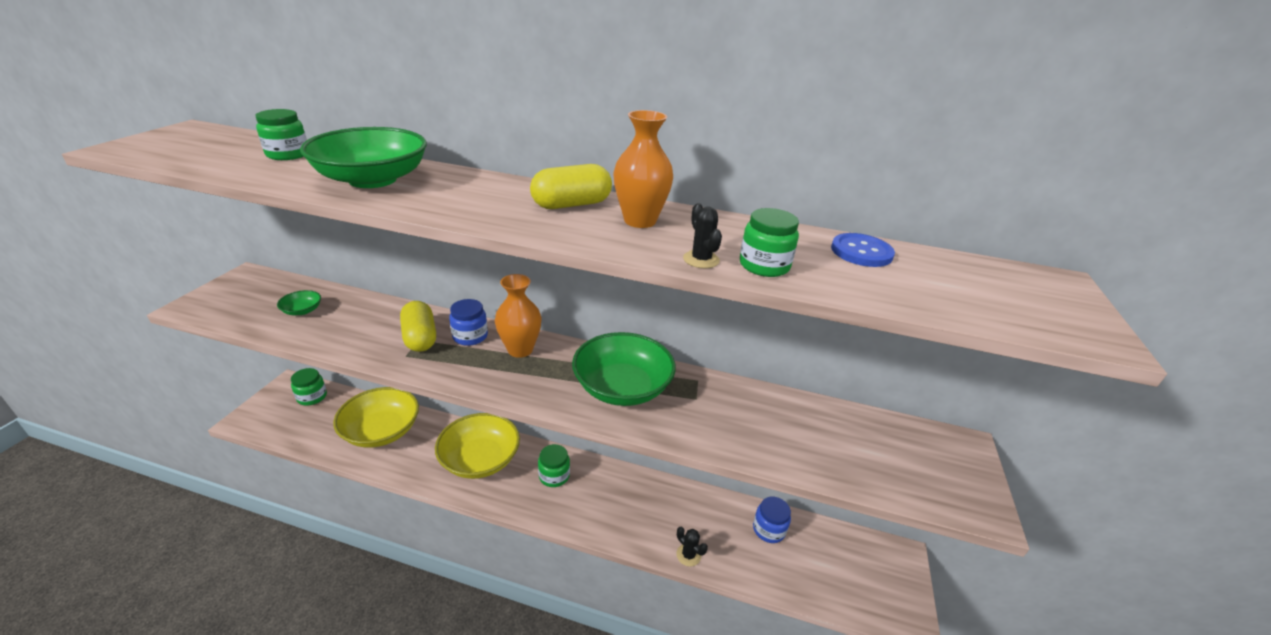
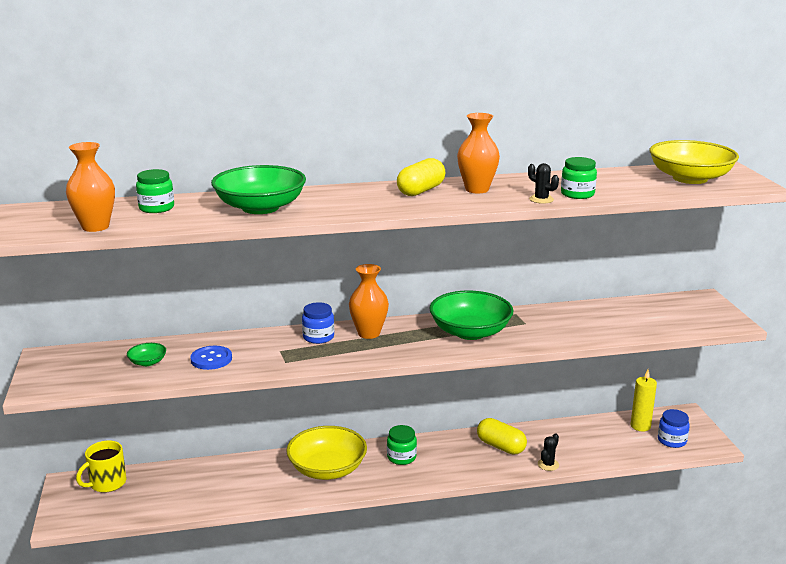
camera: 25 degrees left, 10 degrees down
(195, 160) = (95, 227): none -> orange vase
(312, 397) = (107, 483): green jar -> yellow mug
(382, 431) = (212, 482): yellow bowl -> yellow bowl (690, 178)
(420, 338) = (279, 349): yellow capsule -> yellow capsule (501, 446)
(688, 555) = (548, 464): black cactus -> black cactus turned 75 degrees counterclockwise
(768, 529) = (590, 431): blue jar -> blue jar (672, 440)
(832, 548) = (640, 426): none -> yellow candle
(861, 252) = (617, 176): blue button -> blue button (211, 359)

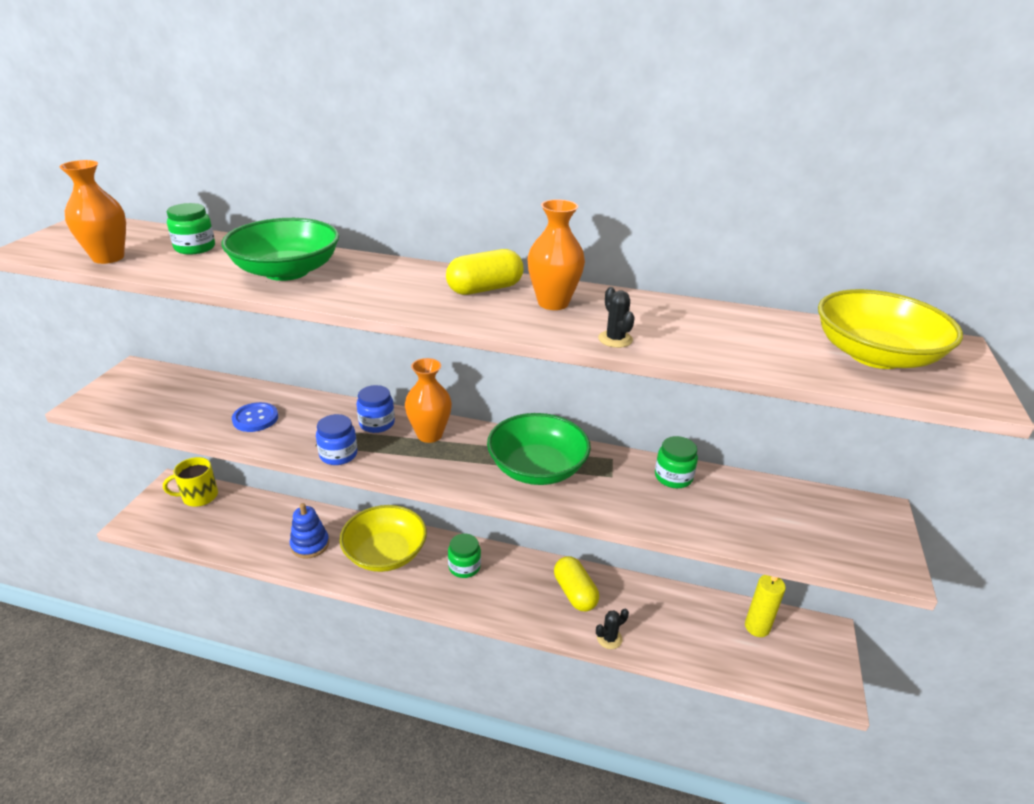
camera: 25 degrees right, 10 degrees up
(147, 362) = (201, 404): green bowl -> none
(254, 484) = (310, 545): none -> blue stacking toy
(577, 194) = (674, 343): green jar -> green jar (673, 477)
(672, 440) = (783, 664): blue jar -> blue jar (338, 455)

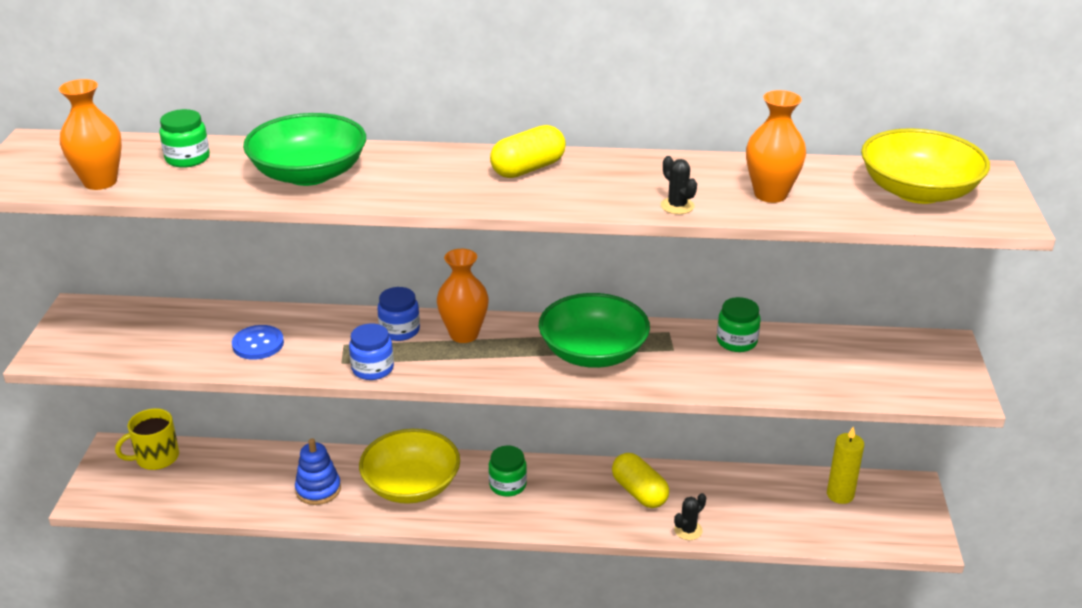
camera: 10 degrees left, 0 degrees up
(553, 303) = (603, 175): orange vase -> orange vase (770, 194)

